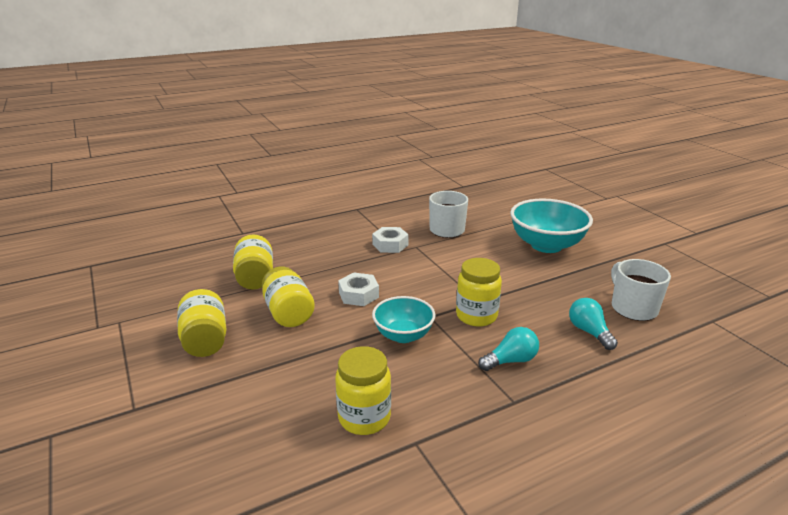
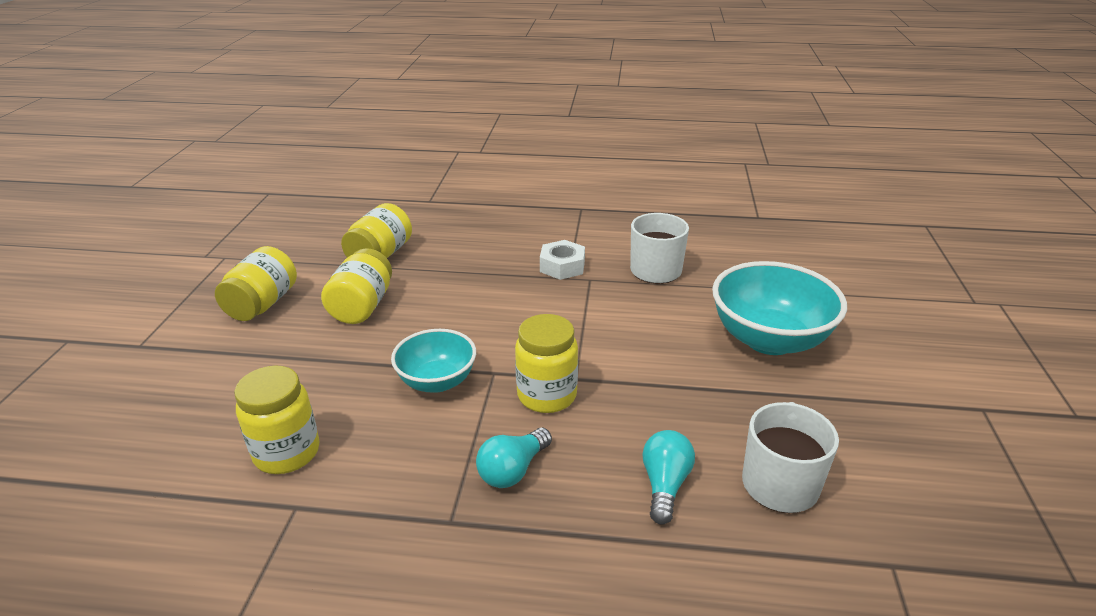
camera: 35 degrees right, 5 degrees up
(358, 295) = (452, 314): white nut -> none
(511, 360) = (513, 470): turquoise light bulb -> turquoise light bulb turned 120 degrees clockwise

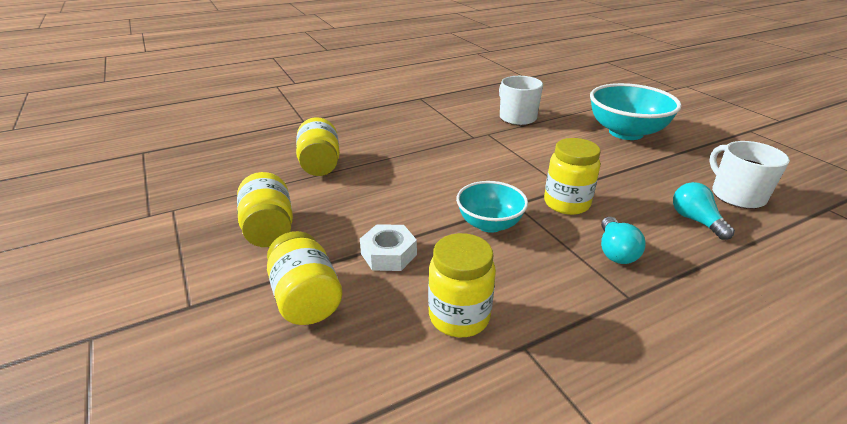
camera: 35 degrees left, 0 degrees up
(362, 306) = (359, 200): yellow jar -> yellow jar (306, 298)
(562, 266) = (460, 132): white nut -> white nut (389, 254)

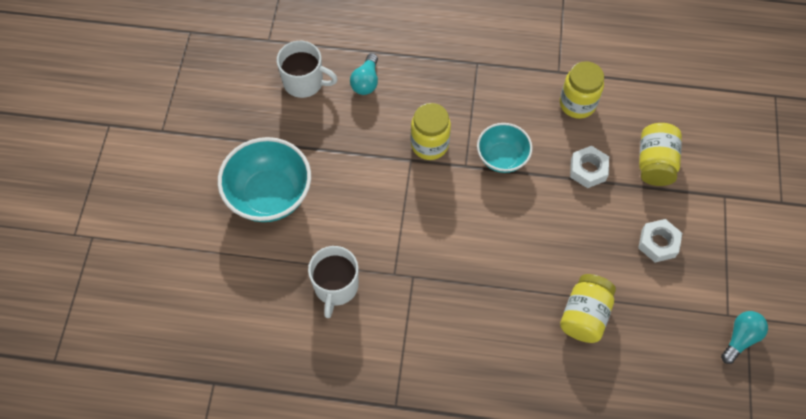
camera: 145 degrees left, 30 degrees up
(269, 229) = (658, 243): yellow jar -> white nut
(615, 251) = (447, 91): turquoise light bulb -> turquoise light bulb (740, 338)
(736, 195) = (304, 82): white mug -> white mug turned 90 degrees counterclockwise

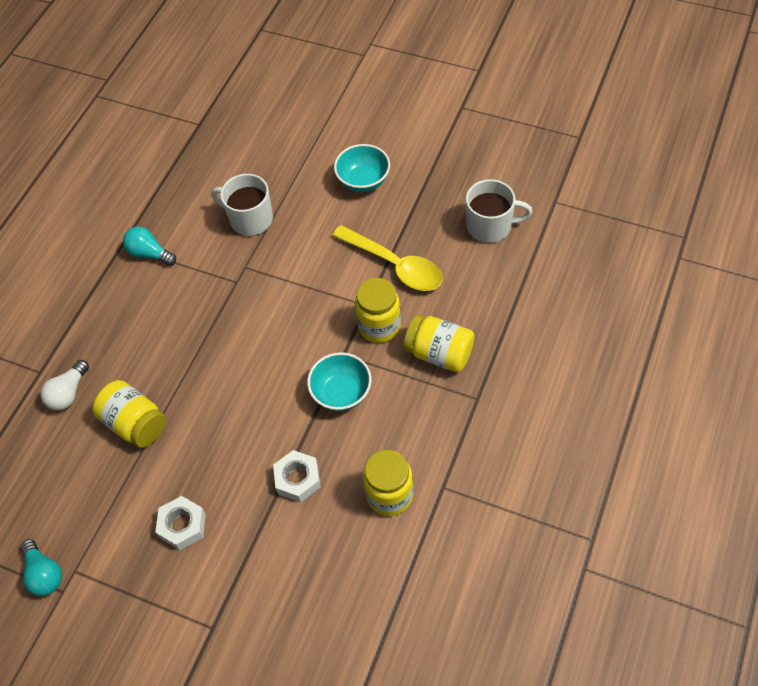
camera: 110 degrees right, 5 degrees down
(269, 195) = (363, 181): turquoise bowl -> turquoise bowl, size x0.62
(304, 82) = (490, 226): white mug -> white mug turned 120 degrees counterclockwise
(363, 146) = (395, 265): none -> yellow spoon
(366, 82) = (477, 281): turquoise light bulb -> turquoise light bulb (149, 253)
(575, 389) = (68, 393): none -> white light bulb
(655, 163) = (282, 559): yellow jar -> yellow jar (439, 353)

